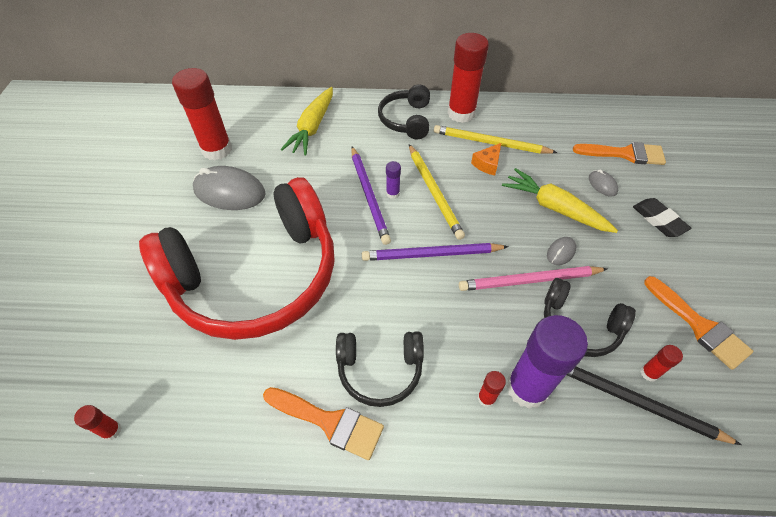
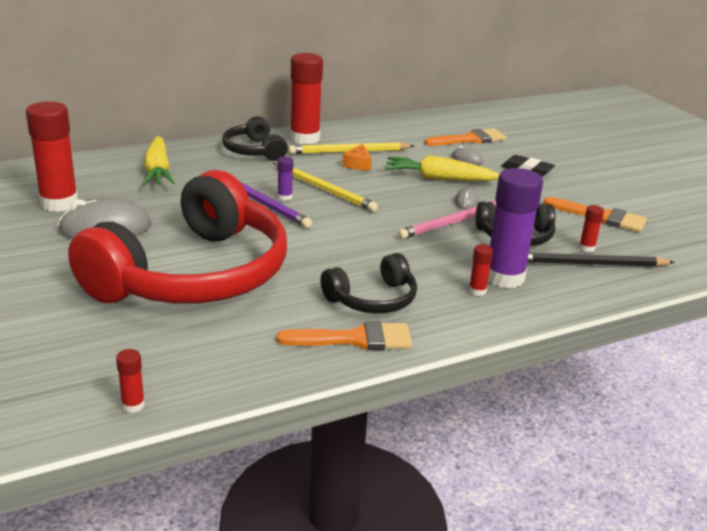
camera: 30 degrees left, 25 degrees down
(432, 254) = (357, 225): purple pencil -> none

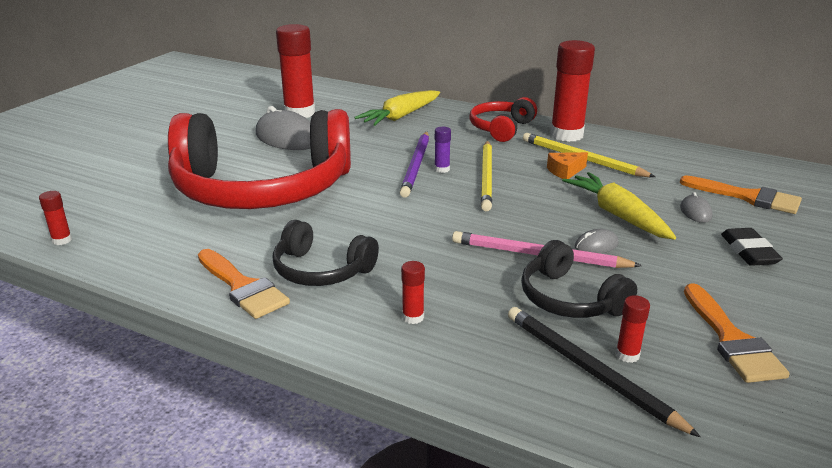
camera: 55 degrees right, 0 degrees up
(254, 151) = (501, 128): black headphones -> red headphones
(504, 277) = (465, 323): purple glue stick -> none

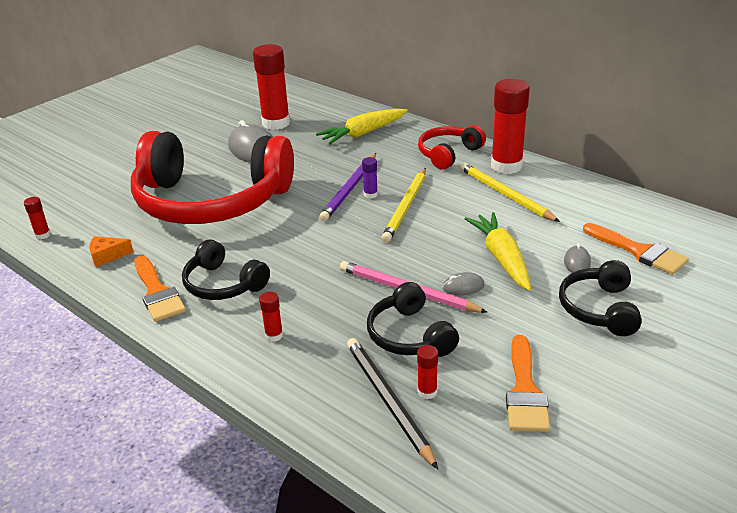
camera: 15 degrees right, 5 degrees up
(565, 171) = (481, 207): orange cheese -> orange cheese (107, 256)
(749, 252) = (599, 309): black eraser -> black headphones

